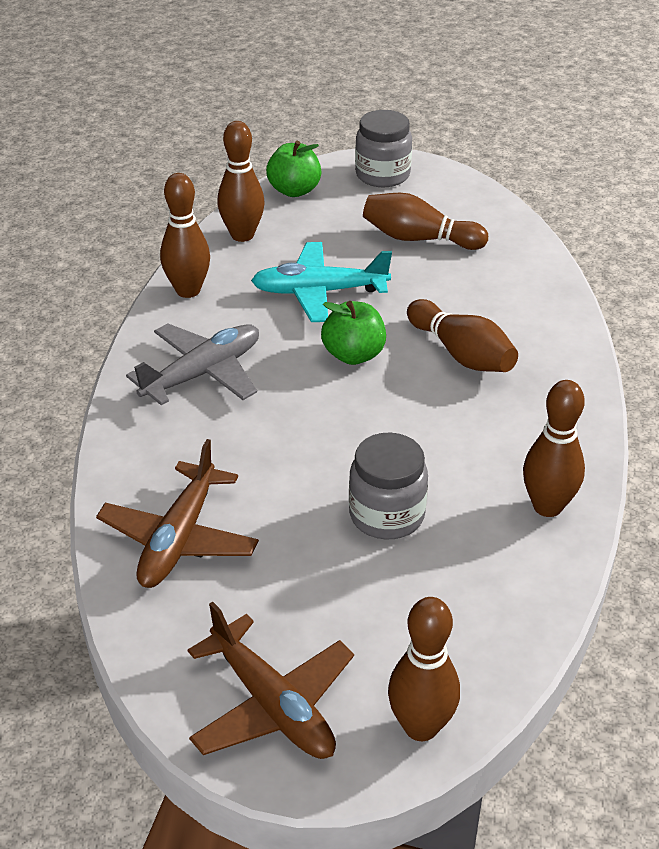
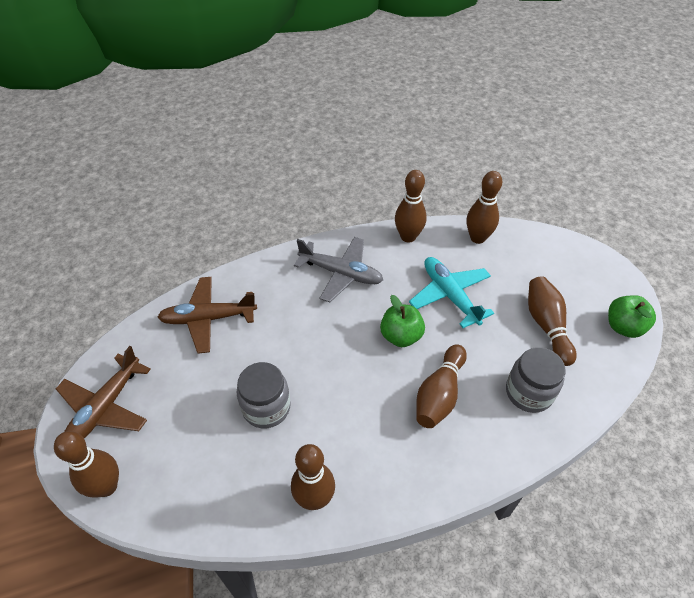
camera: 65 degrees right, 10 degrees up
(294, 190) = (543, 242): green apple -> green apple (623, 327)
(382, 175) = (602, 279): grey jar -> grey jar (528, 392)

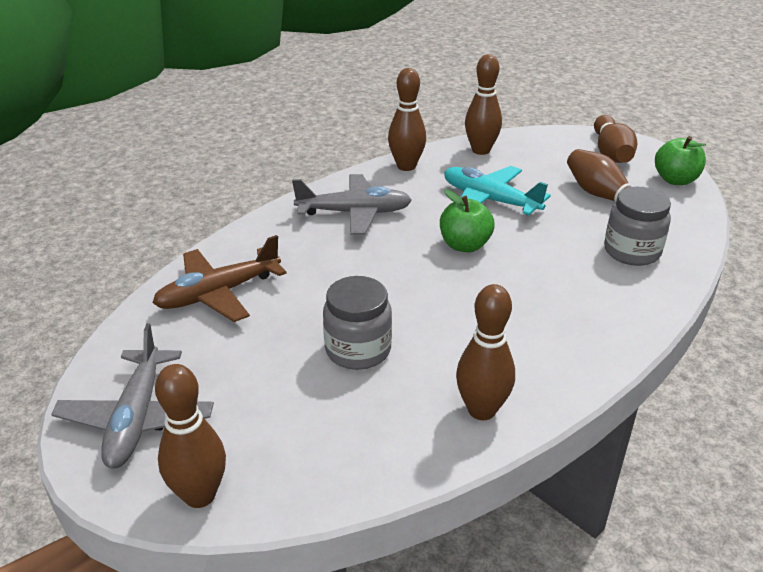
camera: 25 degrees left, 15 degrees down
(105, 408) = (137, 418): brown plane -> grey plane
(439, 394) = (545, 279): brown bowling pin -> brown bowling pin (611, 153)

